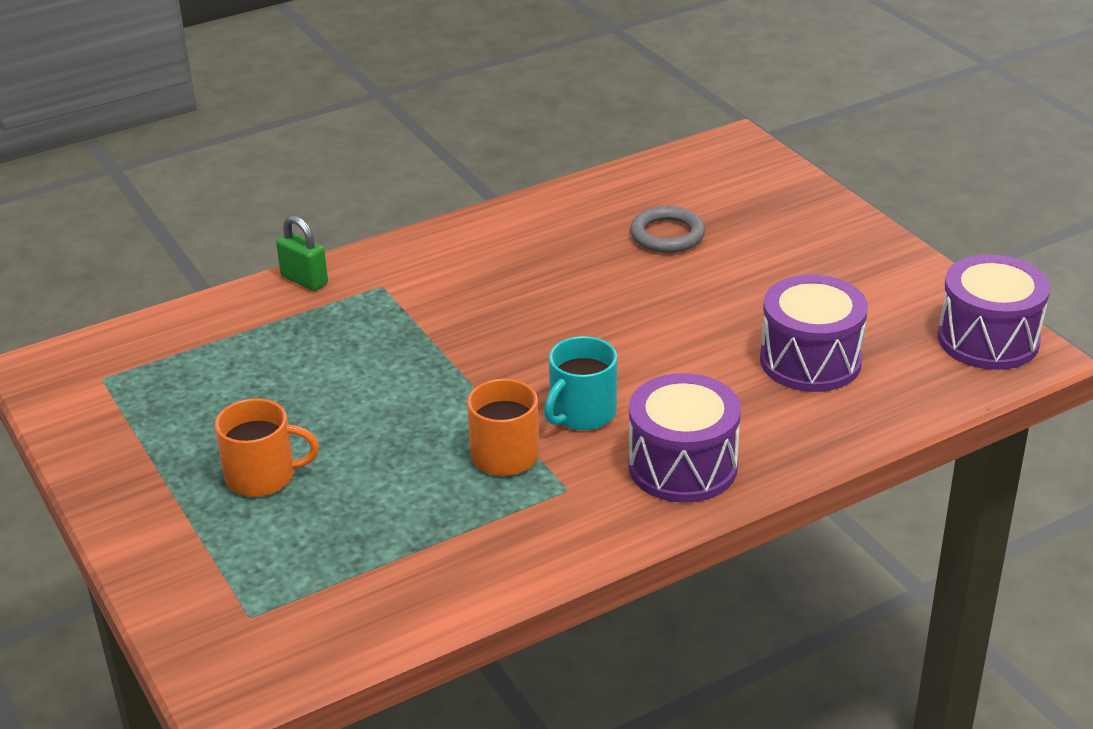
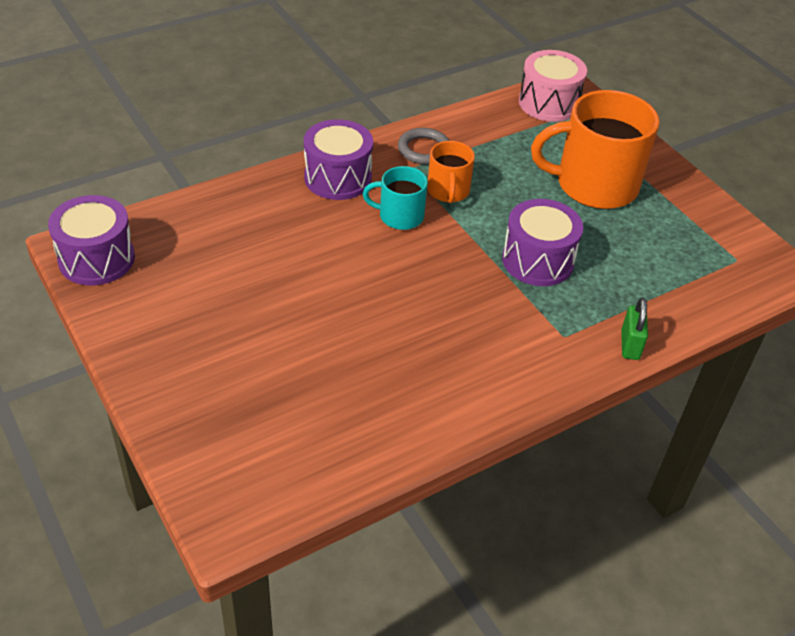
camera: 175 degrees right, 10 degrees up
(262, 476) = (594, 185): orange mug -> orange mug, size x1.93
(284, 639) = (548, 103): none -> pink drum
(304, 280) = (630, 345): green padlock -> green padlock turned 60 degrees clockwise
(581, 413) = (400, 216): turquoise mug -> turquoise mug turned 120 degrees counterclockwise
(667, 235) = (322, 383): grey ring -> grey ring (424, 150)
(810, 361) = (235, 248): purple drum -> purple drum (537, 260)

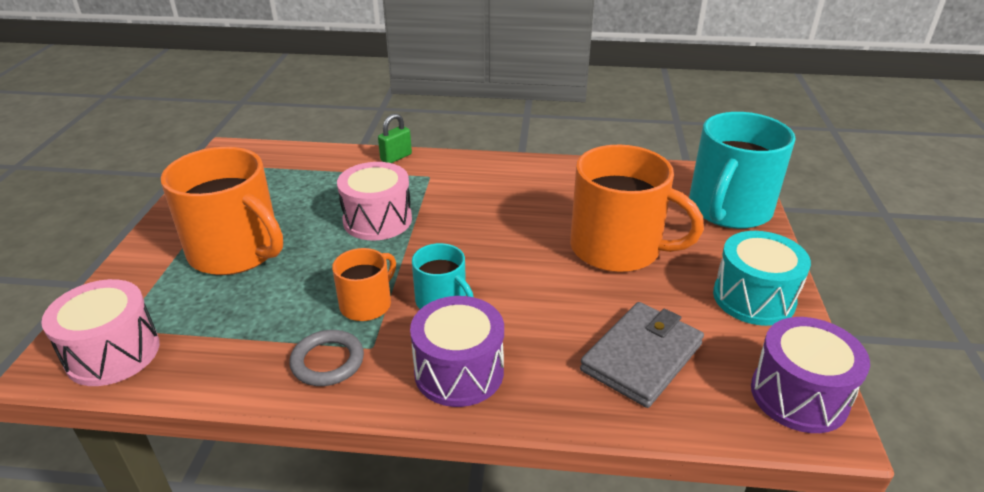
camera: 140 degrees left, 10 degrees down
(153, 332) = (753, 298): none -> turquoise drum
(217, 449) = (729, 209): none -> turquoise mug
(222, 239) = (641, 357): none -> grey wallet
(303, 331) = (617, 248): none -> orange mug
(537, 260) = (377, 220): purple drum -> pink drum

